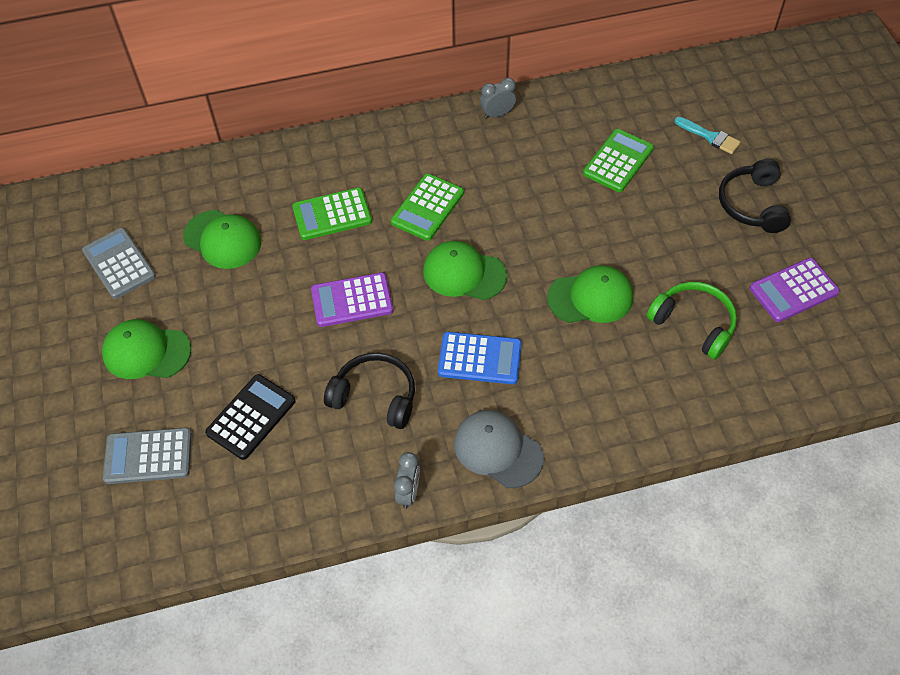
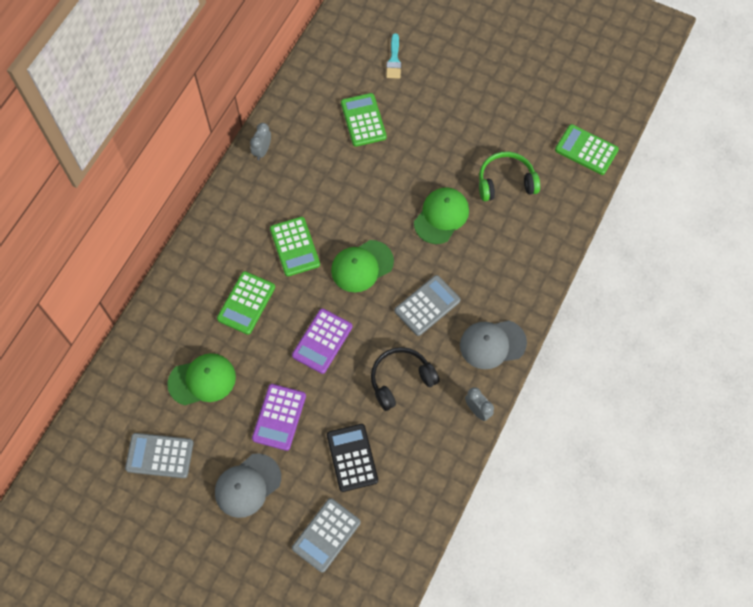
camera: 50 degrees left, 10 degrees up
(146, 352) = (247, 485): green cap -> grey cap
(479, 358) = (427, 305): blue calculator -> grey calculator
(710, 137) = (394, 60): turquoise brush -> turquoise brush turned 105 degrees clockwise
(752, 204) = (459, 84): black headphones -> none
(793, 290) = (531, 117): purple calculator -> purple calculator (279, 417)
(820, 369) = (586, 150): none -> green calculator

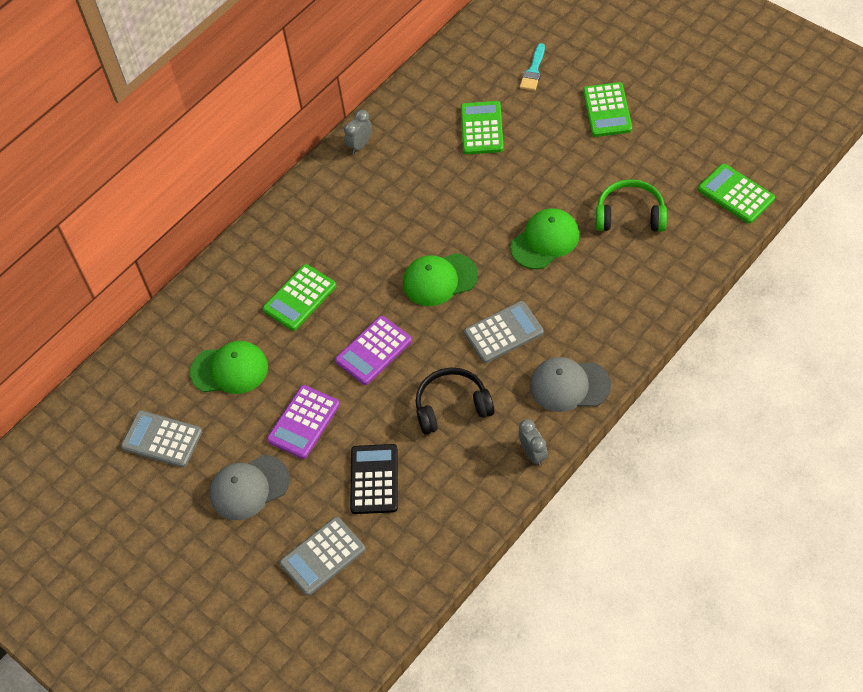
camera: 20 degrees right, 10 degrees down
(295, 247) = (369, 248): green calculator -> green calculator (607, 110)

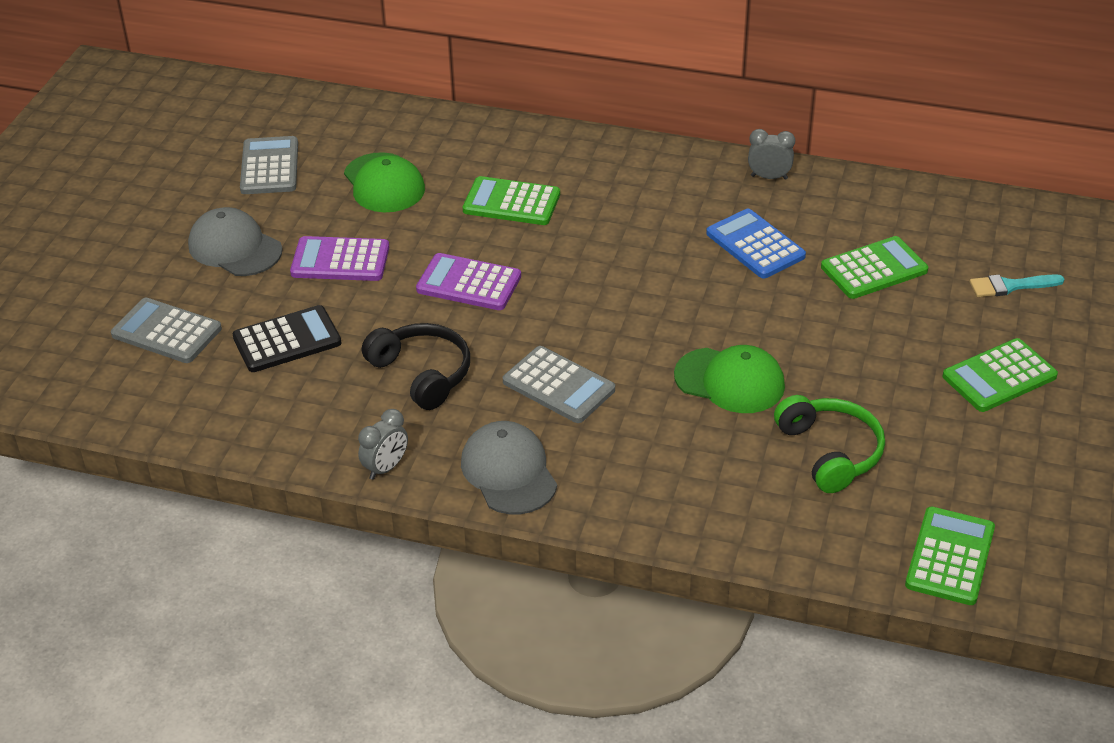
camera: 60 degrees right, 15 degrees down
(424, 179) = (755, 245): none -> blue calculator
(439, 279) = (607, 305): green cap -> none

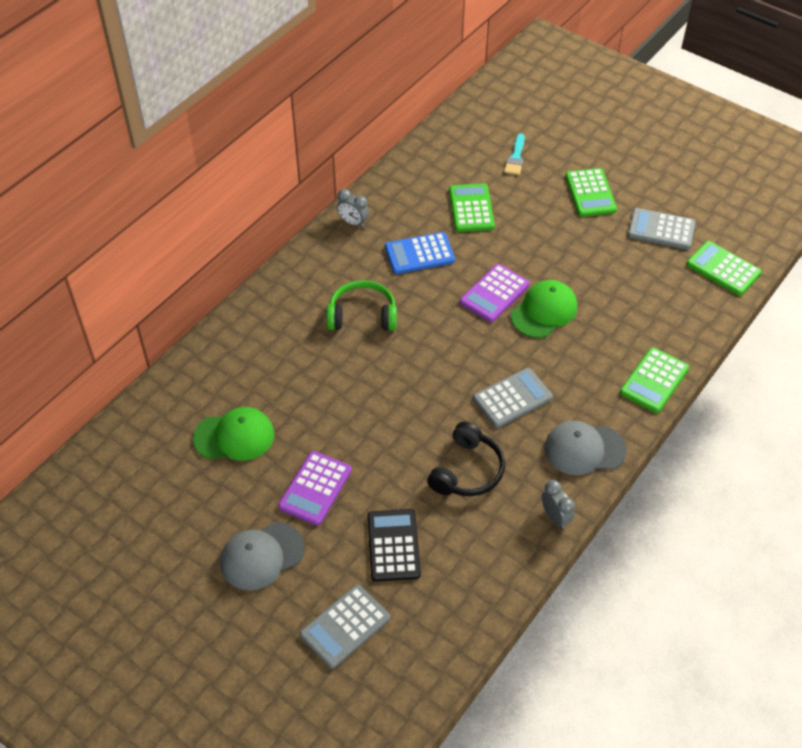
camera: 70 degrees left, 10 degrees up
(269, 167) = (166, 508): grey calculator -> grey calculator (661, 230)
(422, 373) = (467, 471): black headphones -> black headphones turned 135 degrees clockwise
(469, 283) = (382, 417): purple calculator -> purple calculator (494, 294)
(511, 202) = (303, 366): green calculator -> green calculator (654, 381)
(769, 177) = (353, 223): grey clock -> grey clock turned 90 degrees counterclockwise
(830, 452) = (624, 288): green headphones -> green headphones (362, 315)

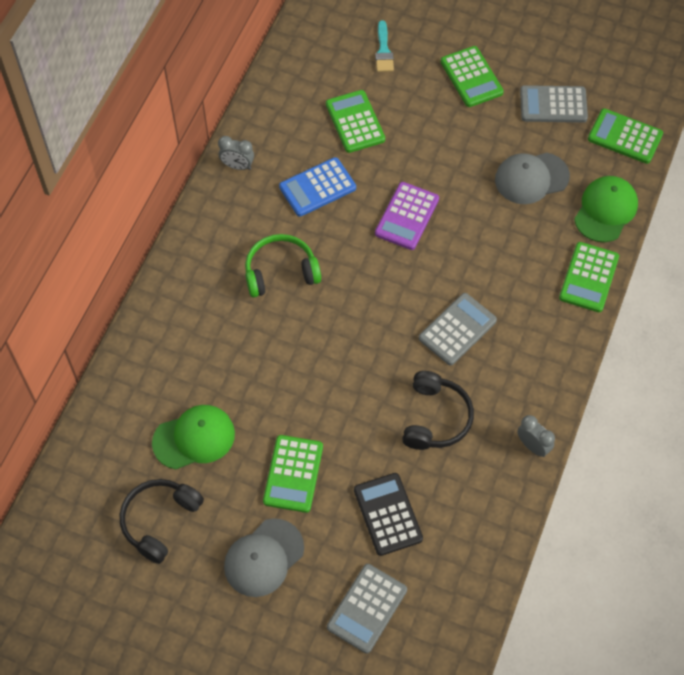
camera: 15 degrees left, 10 degrees up
(177, 500) = (159, 520): none -> black headphones
(315, 488) = (293, 474): purple calculator -> green calculator
(544, 311) = (462, 225): green cap -> green cap (605, 210)
(584, 449) = (541, 368): grey cap -> grey cap (531, 178)

